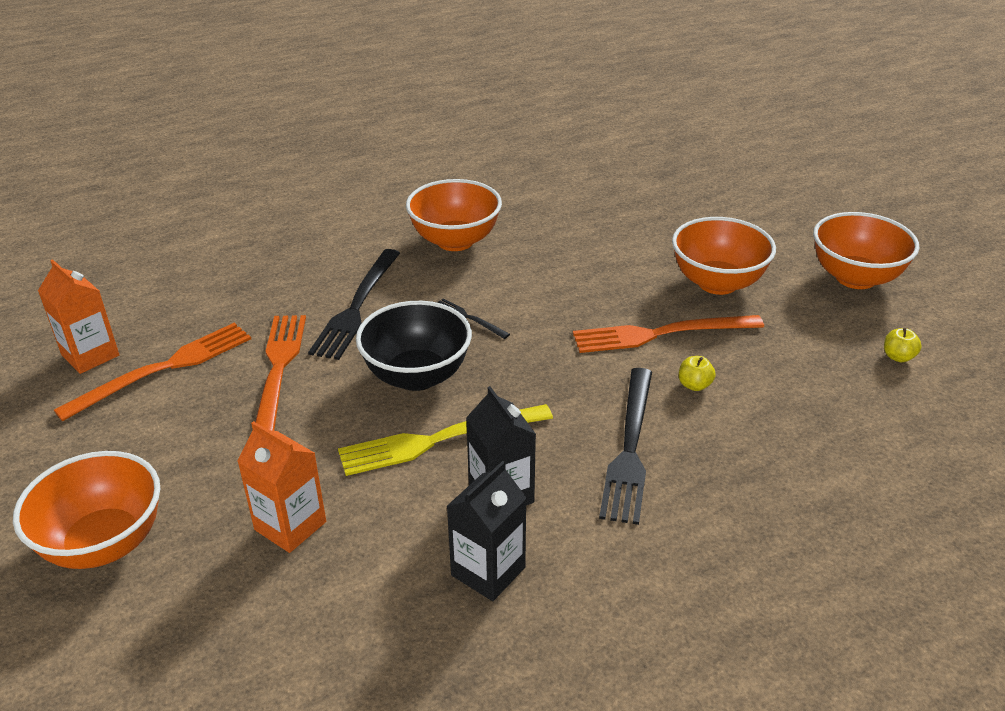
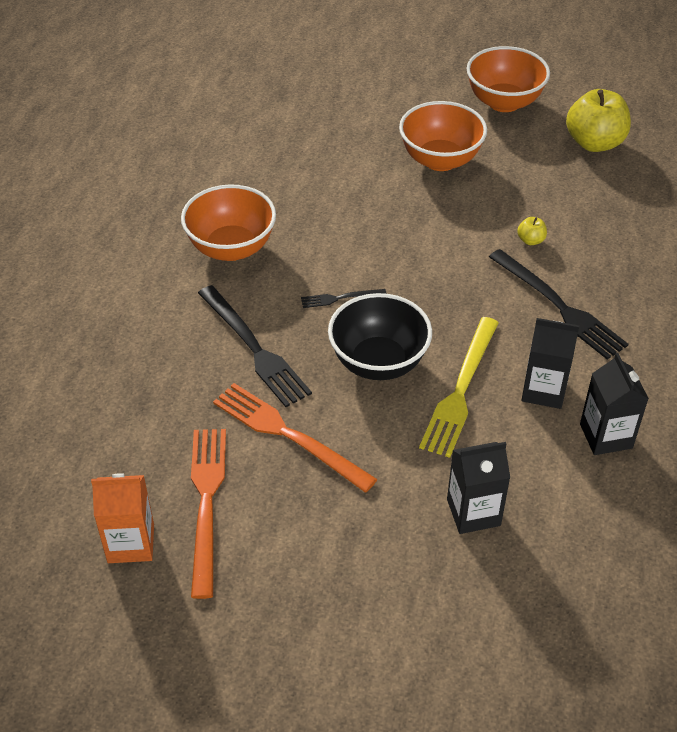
camera: 50 degrees left, 10 degrees up
(104, 543) = (393, 628): orange bowl -> none
(290, 526) = (473, 512): orange carton -> black carton
(660, 334) = (464, 220): orange fork -> none
(898, 357) = (594, 143): yellow apple -> yellow apple, size x2.33

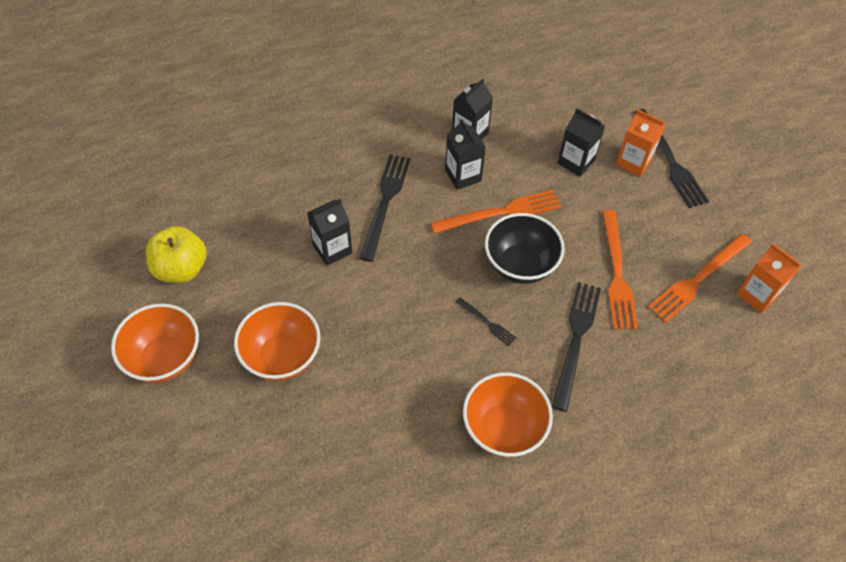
camera: 130 degrees left, 10 degrees up
(386, 620) = (670, 161): none -> black fork
(420, 575) = (633, 162): none -> orange carton
(460, 390) = (501, 213): yellow fork -> orange fork
(530, 240) = (332, 249): yellow apple -> black carton

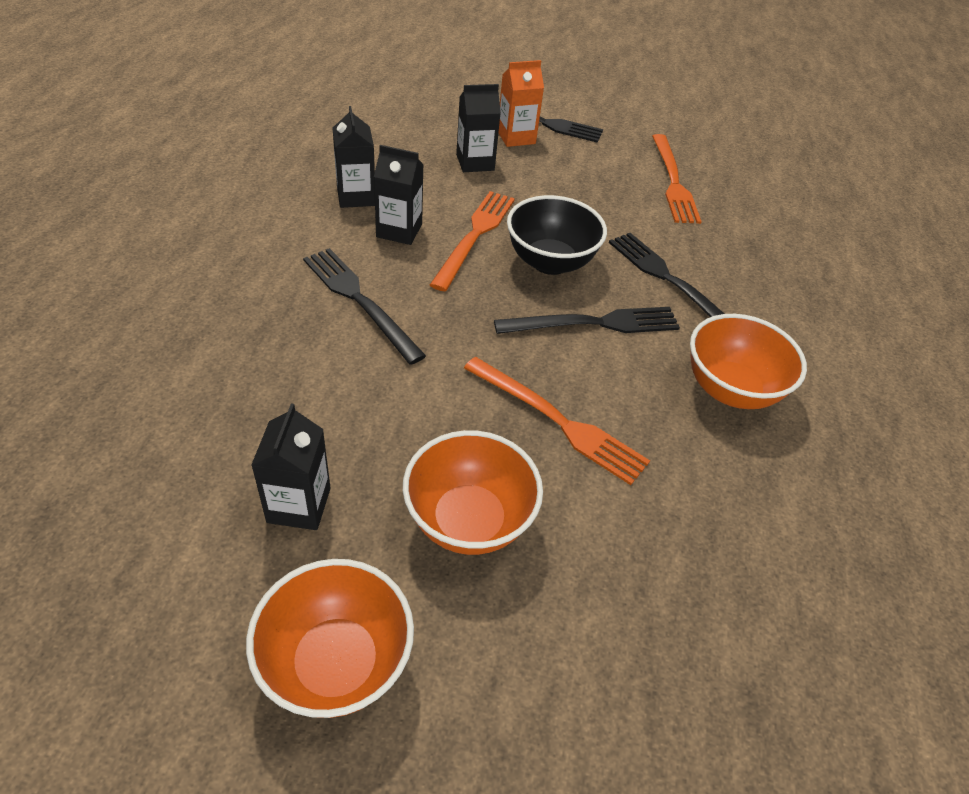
camera: 55 degrees left, 10 degrees down
(181, 268) = (210, 547): yellow apple -> none
(332, 249) = (367, 379): black carton -> black carton (299, 505)
(487, 322) = (594, 323): black fork -> black fork, size x2.03
(617, 273) = (622, 216): orange fork -> orange fork (558, 421)
(757, 295) = (717, 166): orange carton -> none

